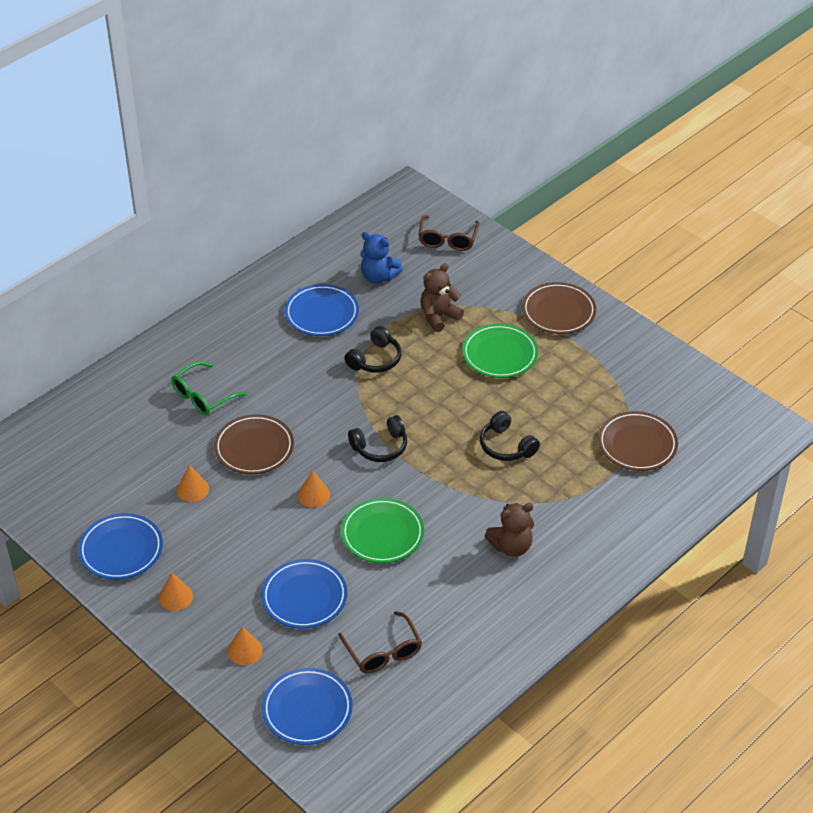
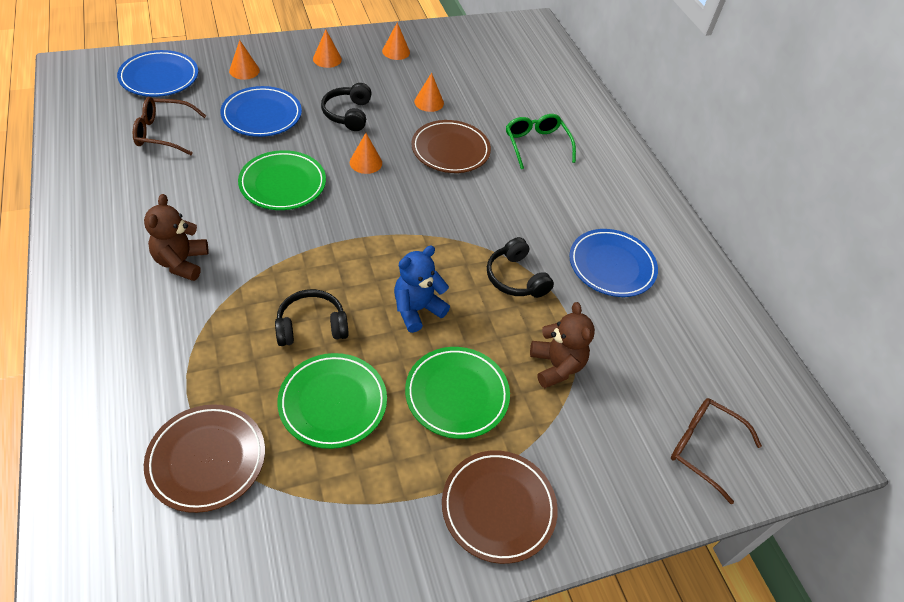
camera: 110 degrees right, 5 degrees up
(121, 550) = (396, 51): blue plate -> orange cone
(378, 277) = (654, 341): blue teddy bear -> blue teddy bear (417, 309)
(380, 447) = (389, 228): black headphones -> black headphones (348, 114)
(553, 408) = (333, 403): none -> green plate

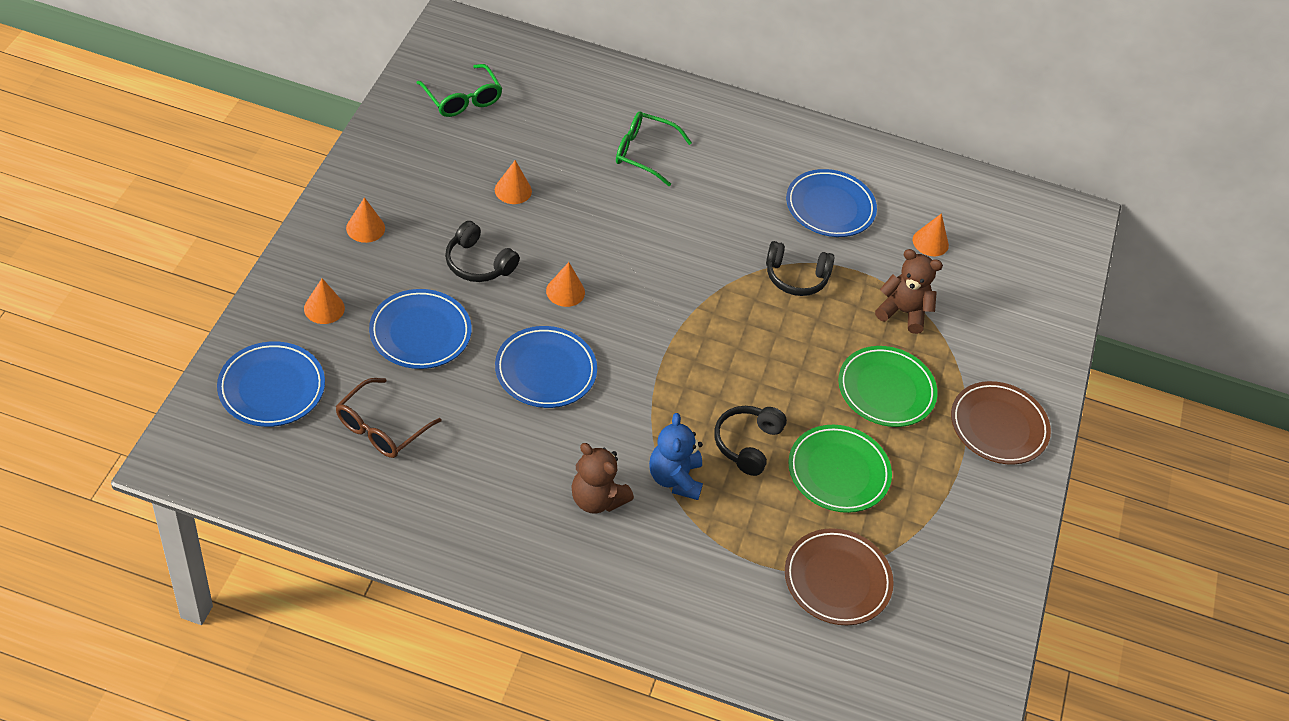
camera: 55 degrees left, 0 degrees up
(283, 184) = (545, 371): green plate -> blue plate
(396, 51) = (403, 164): orange cone -> orange cone (930, 242)
(417, 309) = (781, 363): blue teddy bear -> blue teddy bear (675, 478)
(450, 150) = (600, 219): brown plate -> none
(479, 51) = (462, 99): none -> green glasses
(704, 448) = (1031, 279): brown glasses -> none

